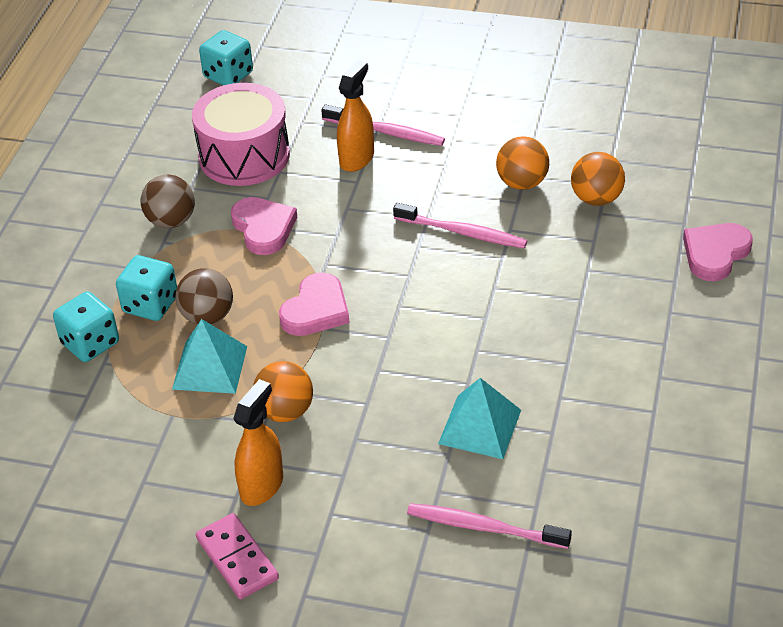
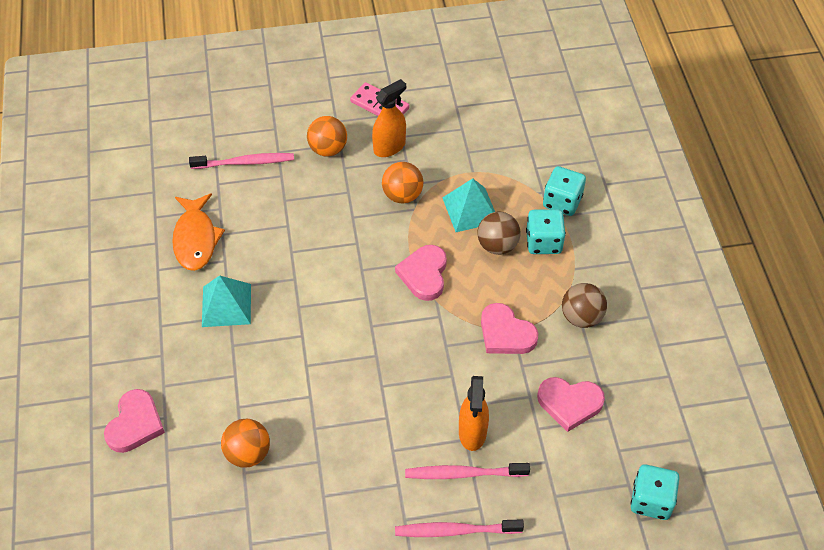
camera: 155 degrees right, 10 degrees up
(244, 156) = (569, 403): pink drum -> pink heart
(262, 486) = (389, 147): orange spray bottle -> orange spray bottle turned 135 degrees counterclockwise
(463, 233) = (346, 380): pink toothbrush -> pink toothbrush (455, 531)
(480, 426) = (271, 223): turquoise pyramid -> turquoise pyramid (226, 305)
(522, 183) = (318, 451): orange ball -> orange ball (328, 149)
(591, 436) = (195, 239): none -> orange fish

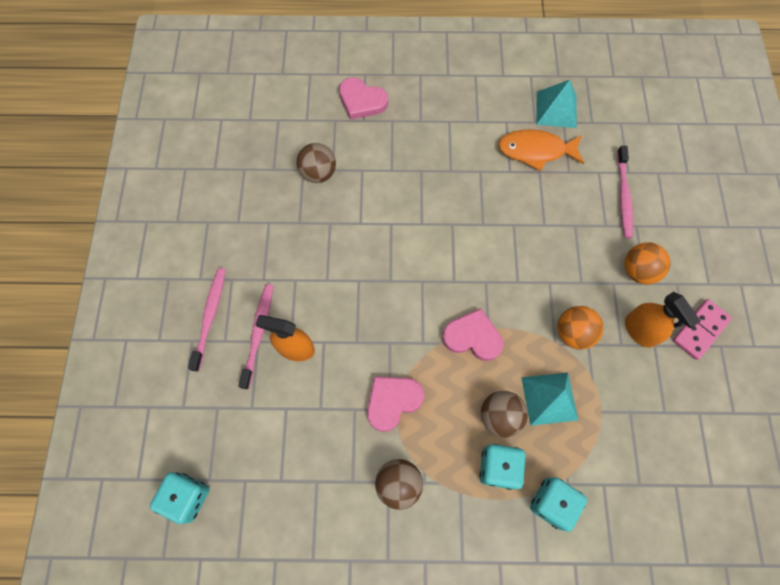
camera: 100 degrees right, 15 degrees up
(226, 305) = (462, 169): turquoise pyramid -> turquoise pyramid (556, 109)
(248, 453) = (318, 173): orange ball -> brown ball
(569, 403) = (304, 445): pink heart -> none

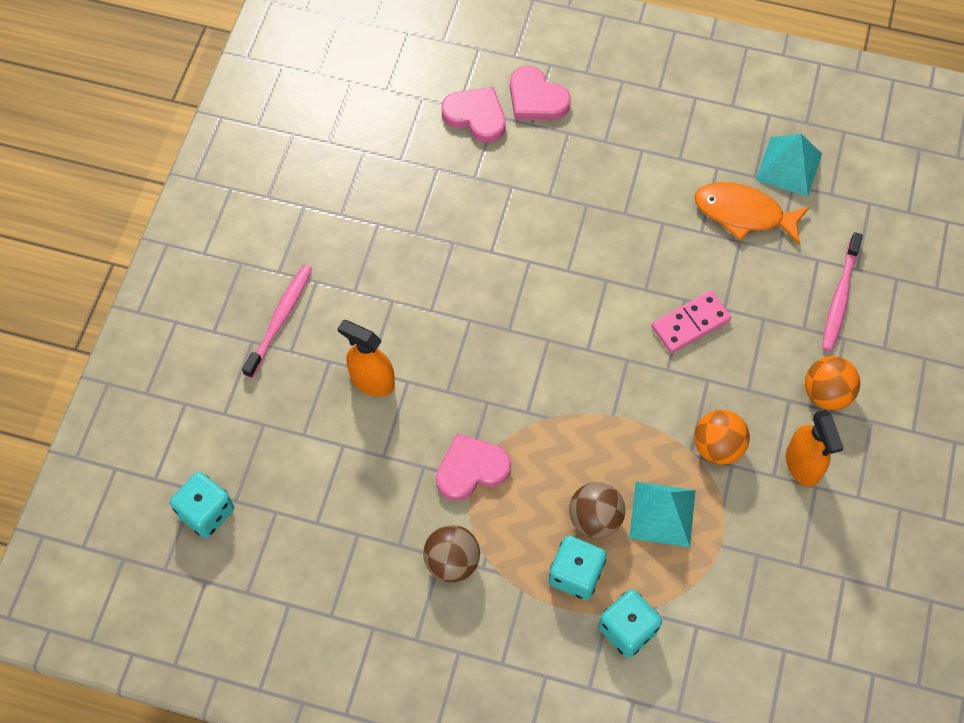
camera: 15 degrees right, 5 degrees down
(258, 333) = (333, 352): pink toothbrush -> none
(318, 173) = (455, 178): brown ball -> none
(472, 337) = (590, 420): pink heart -> pink heart (476, 116)
(700, 330) = (880, 482): pink domino -> pink domino (690, 323)

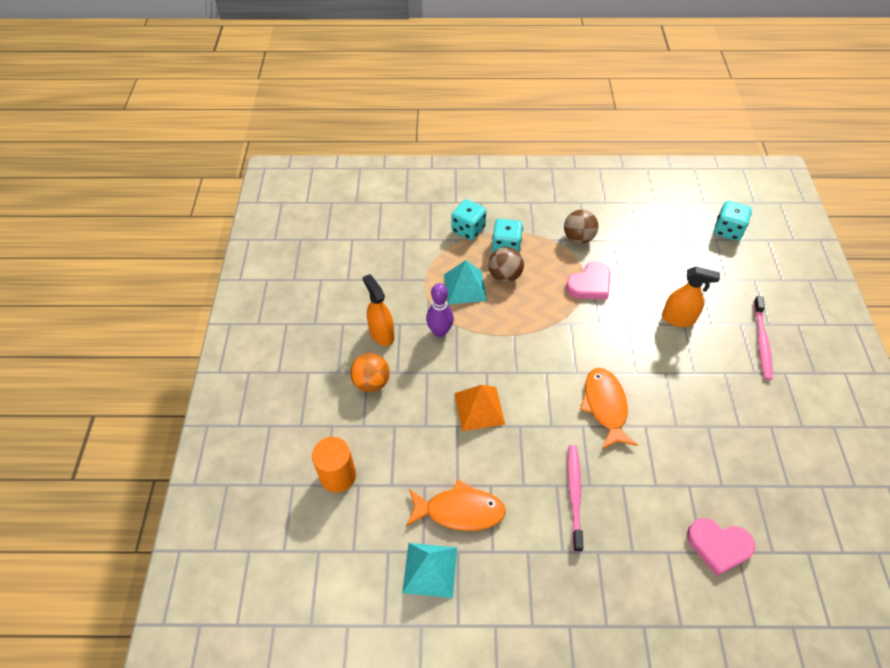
camera: 165 degrees right, 10 degrees down
(529, 286) = (605, 406): none -> orange fish
(536, 99) = (676, 581): pink heart -> none
(690, 323) = (479, 408): pink domino -> orange pyramid
(717, 447) = (440, 331): orange ball -> purple bowling pin
(839, 298) = (370, 456): pink toothbrush -> pink toothbrush (574, 494)
(881, 285) = (338, 476): none -> orange cylinder

